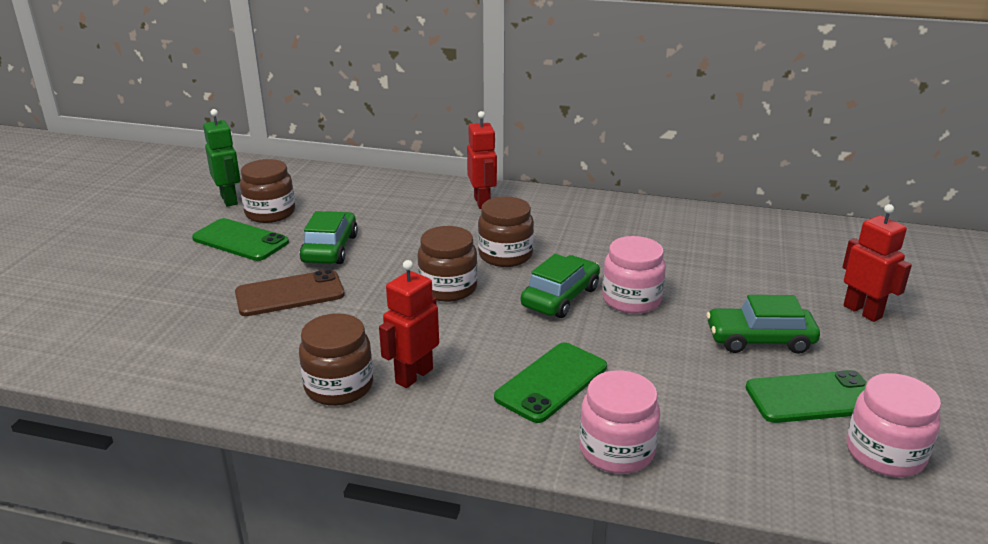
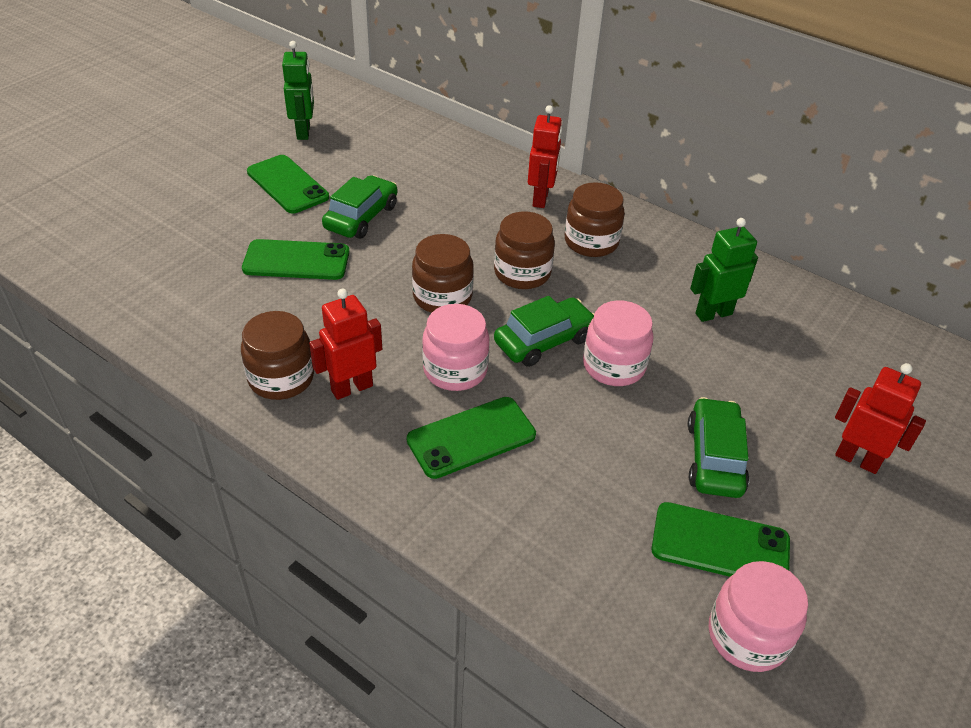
camera: 20 degrees right, 15 degrees up
(270, 213) = (331, 158): brown jar -> brown jar (591, 242)
(290, 294) = (296, 260): brown phone -> green phone
(616, 450) = (483, 533): pink jar -> pink jar (455, 370)
(681, 246) = (713, 313): none -> green robot
(759, 340) = (714, 457): green car -> green car turned 75 degrees clockwise
(862, 311) = (857, 459): red robot -> red robot turned 45 degrees counterclockwise

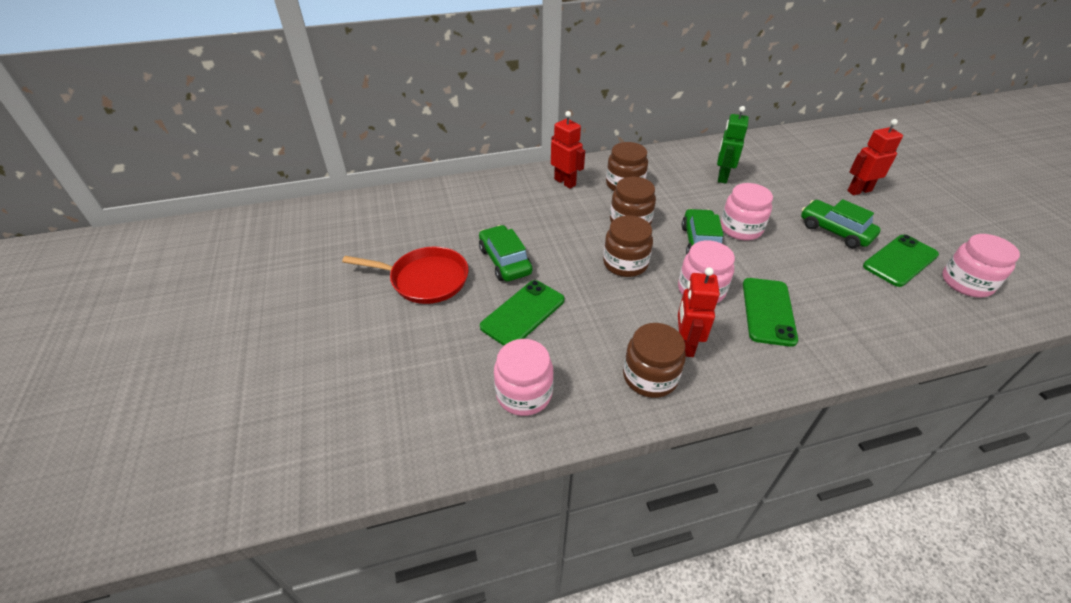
camera: 50 degrees left, 0 degrees up
(193, 305) = (524, 393): none -> pink jar
(287, 184) = (425, 279): green phone -> red pan
(304, 132) = (369, 244): green robot -> none

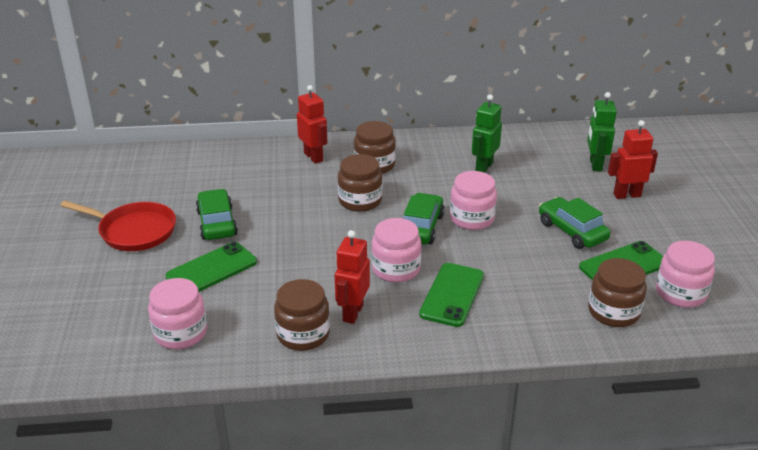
camera: 10 degrees right, 10 degrees down
(625, 263) = (333, 238): brown jar -> brown jar (613, 312)
(815, 165) = (595, 165): none -> green robot

